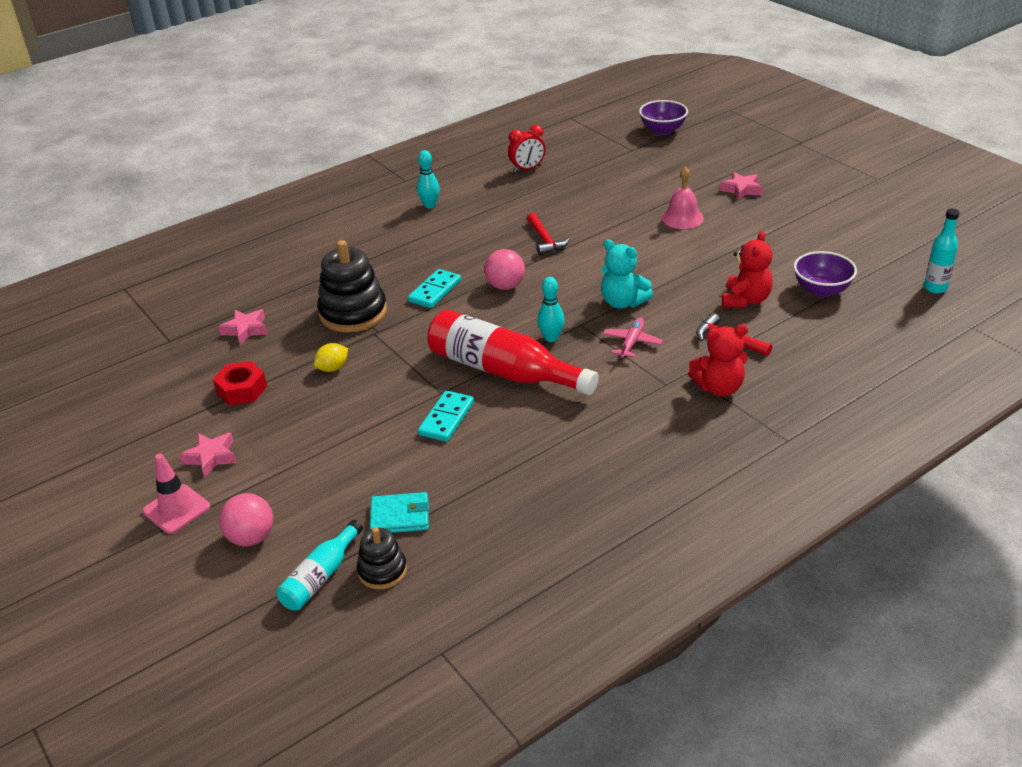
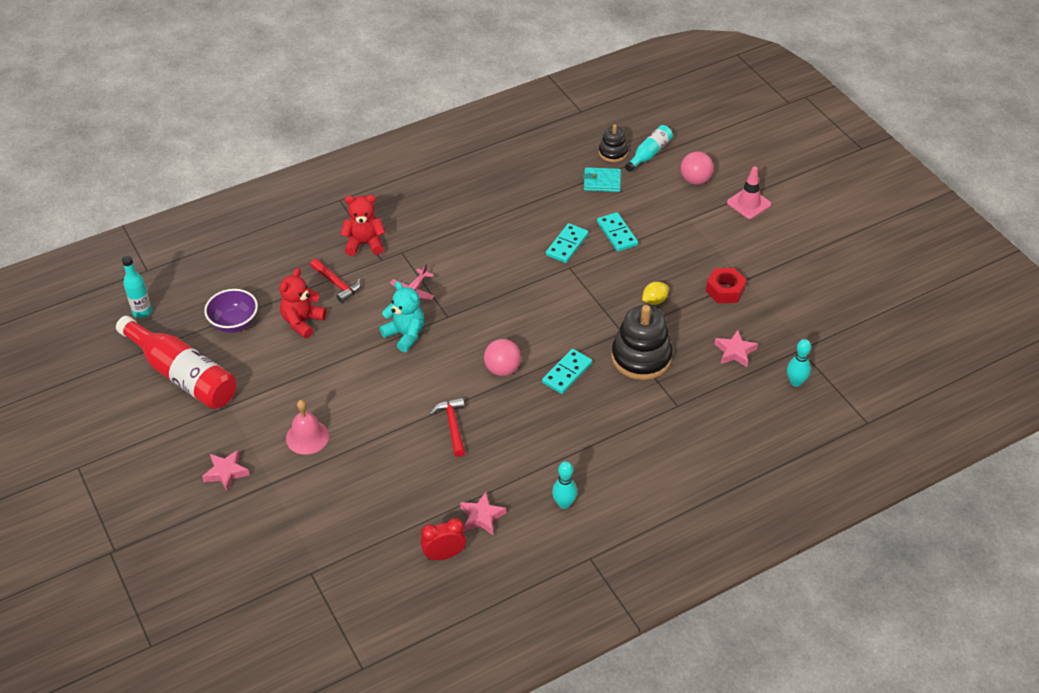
camera: 175 degrees left, 10 degrees up
(211, 457) = (735, 237): pink star -> pink star (482, 517)
(377, 441) = (617, 234): none -> turquoise domino
(503, 371) = (519, 280): red bottle -> red bottle (182, 375)
(551, 338) = (475, 306): turquoise bowling pin -> turquoise bowling pin (795, 382)
(662, 130) = (257, 611): purple bowl -> none

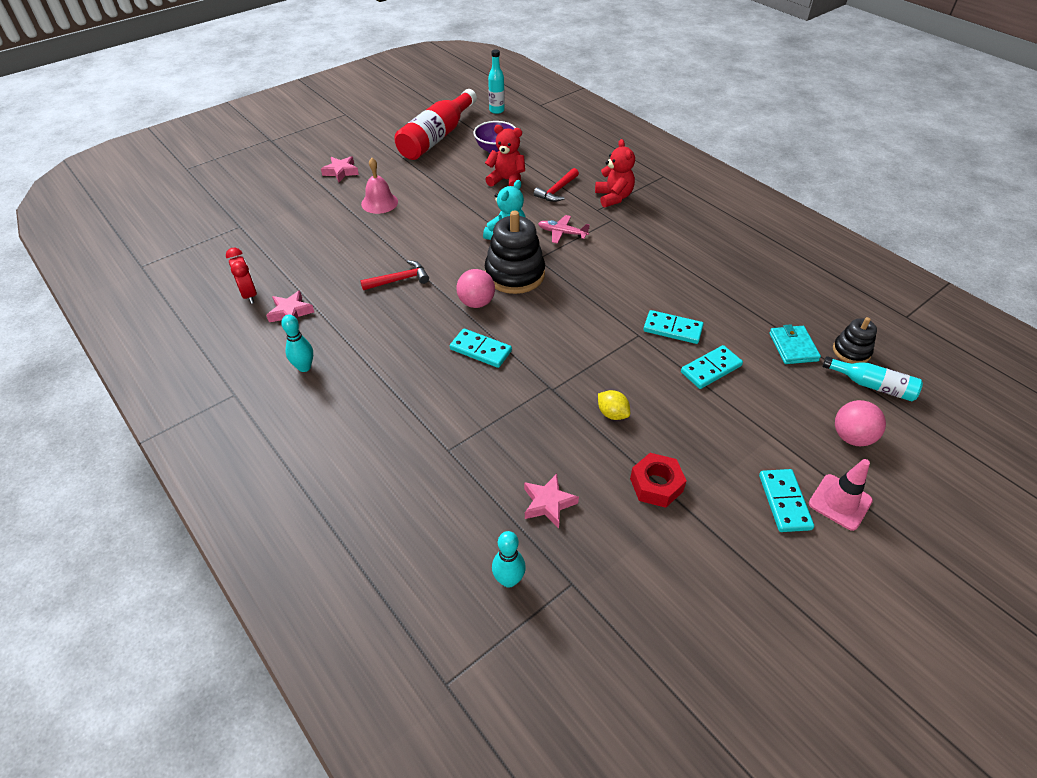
camera: 80 degrees right, 0 degrees up
(641, 357) = (517, 409): black stacking toy -> black stacking toy (514, 274)
(746, 229) = (784, 502): none -> turquoise domino

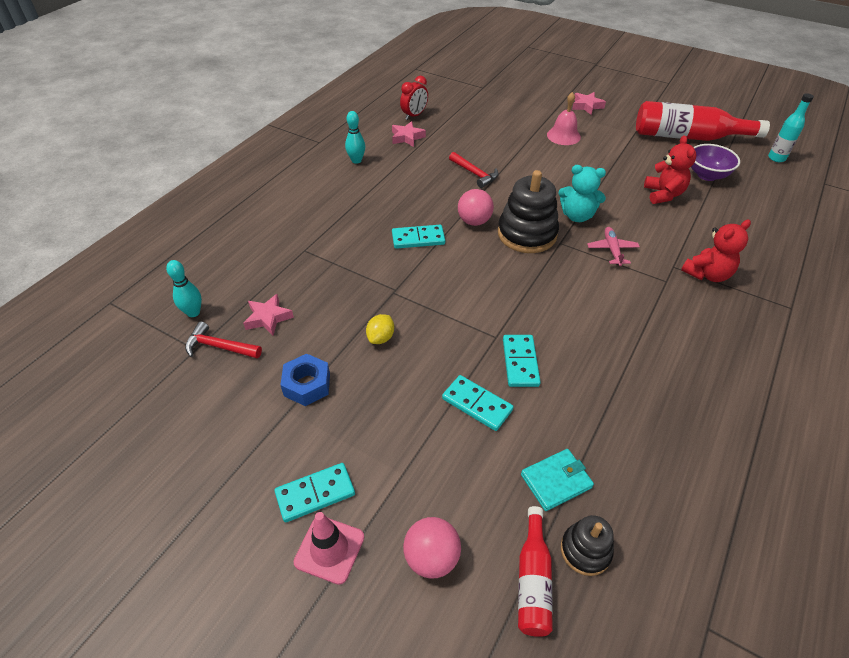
camera: 70 degrees right, 0 degrees up
(480, 350) = (418, 239): turquoise domino -> turquoise domino turned 75 degrees clockwise
(557, 190) = (679, 230): red hammer -> red hammer (220, 347)
(656, 485) = (307, 385): red nut -> blue nut
(872, 385) = (533, 580): turquoise bottle -> red bottle

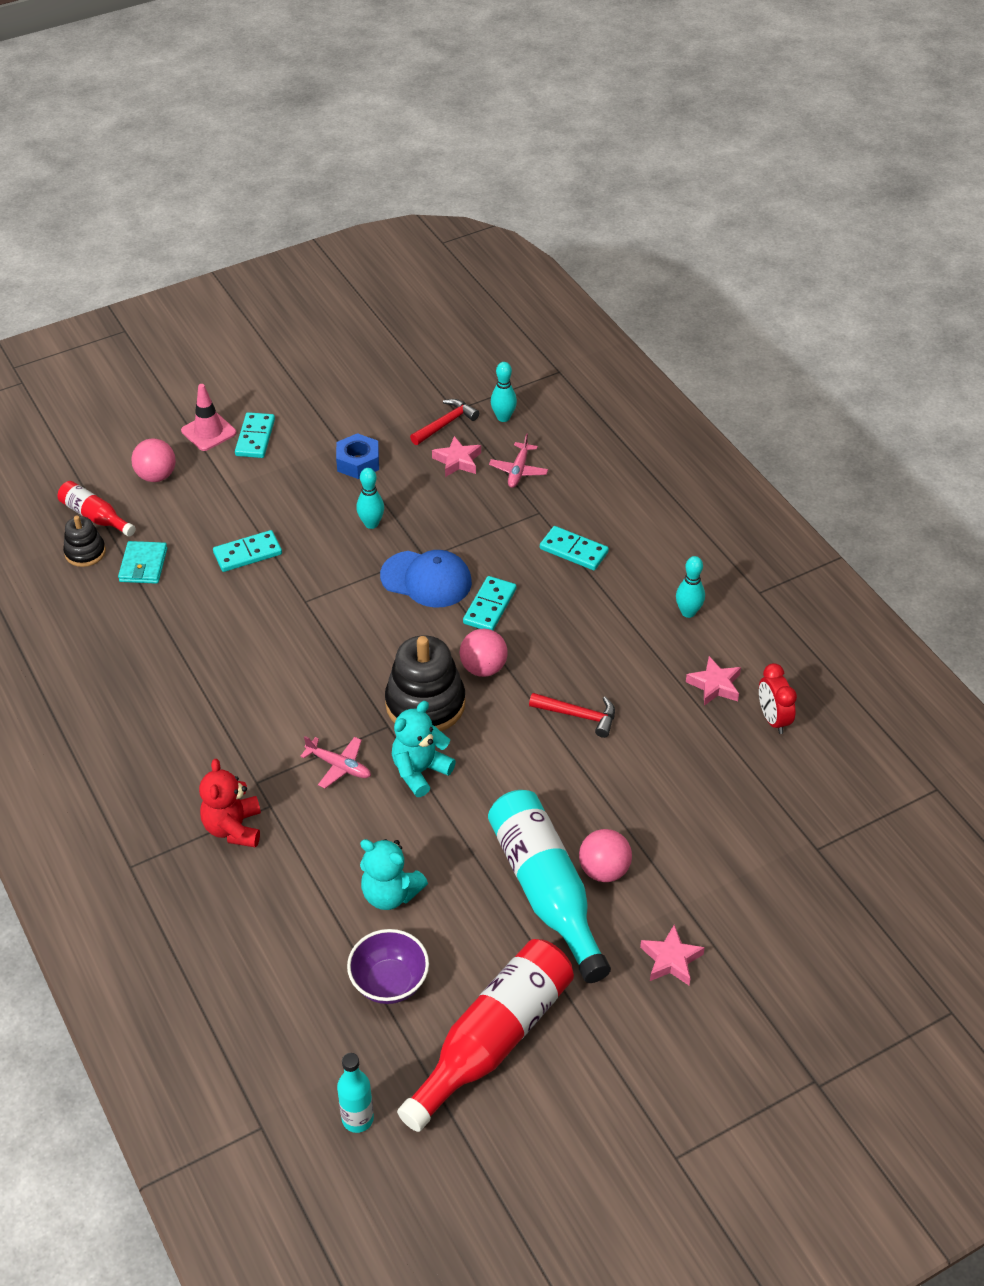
camera: 120 degrees right, 0 degrees up
(261, 278) = (518, 470): none -> pink plane
(381, 338) = (371, 524): yellow lemon -> turquoise bowling pin
(417, 279) = (426, 579): none -> blue cap
(474, 174) = (578, 715): red hammer -> red hammer turned 150 degrees counterclockwise
(520, 362) = (263, 602): turquoise domino -> turquoise domino (574, 550)
(563, 136) = (604, 870): pink bell -> pink ball
(596, 148) = (546, 890): none -> turquoise bottle
(663, 194) = (390, 894): red teddy bear -> turquoise teddy bear

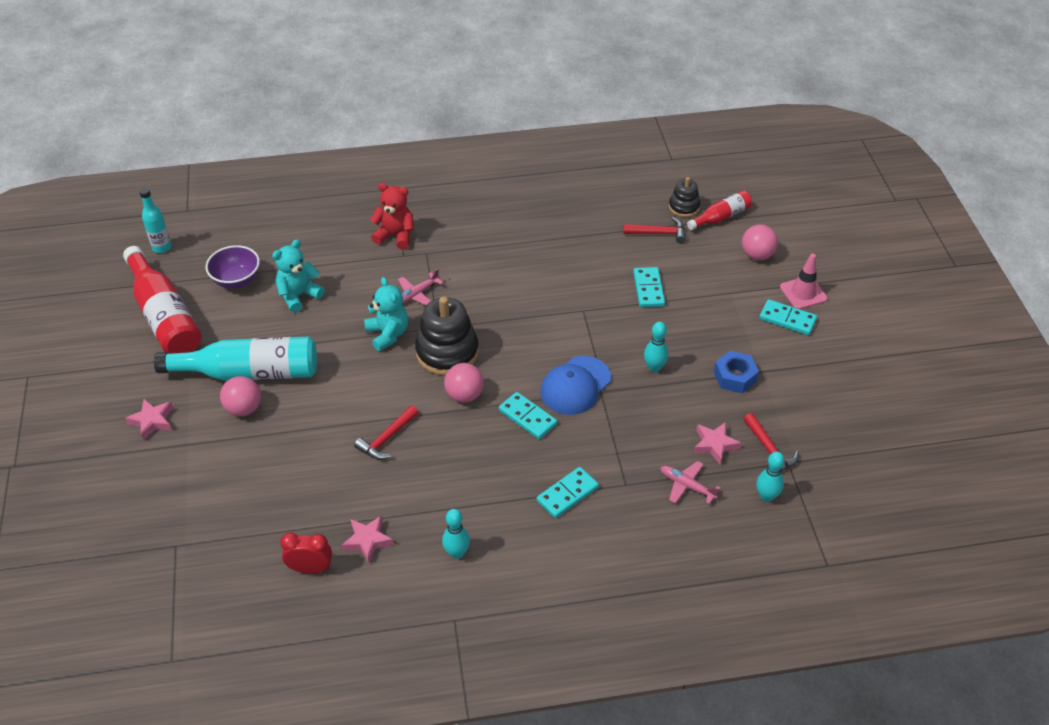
camera: 110 degrees right, 0 degrees up
(143, 565) = (658, 233): turquoise wallet -> red hammer

